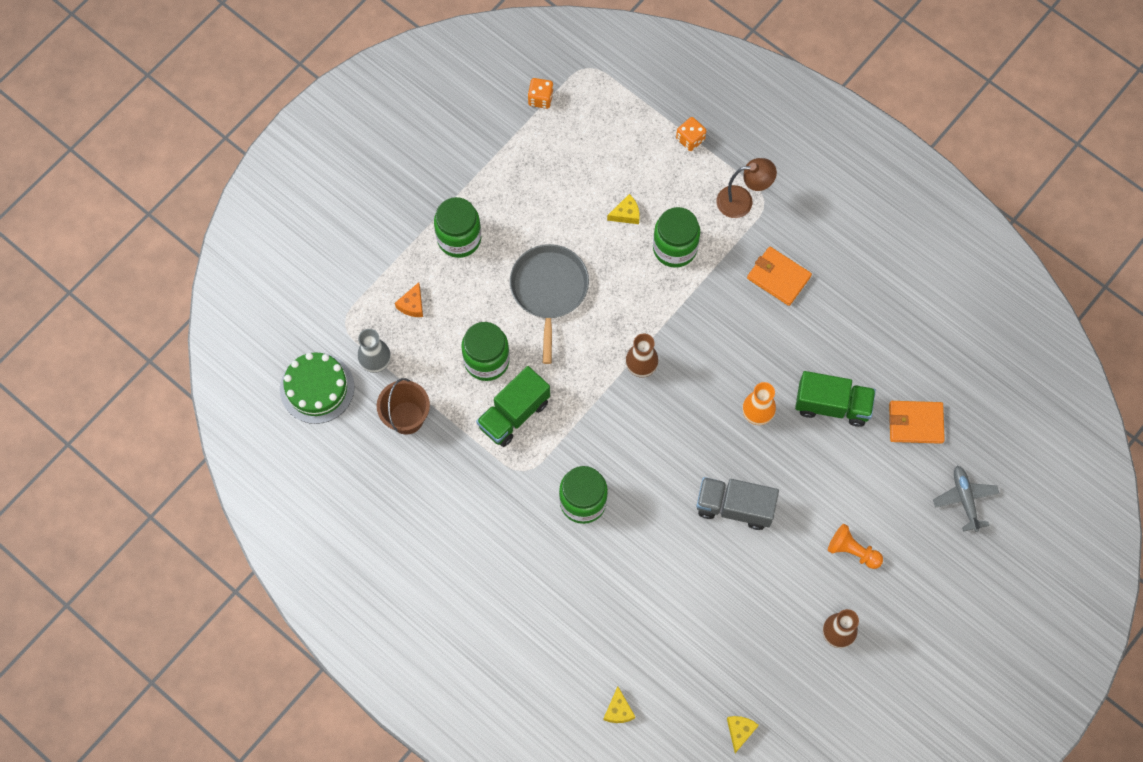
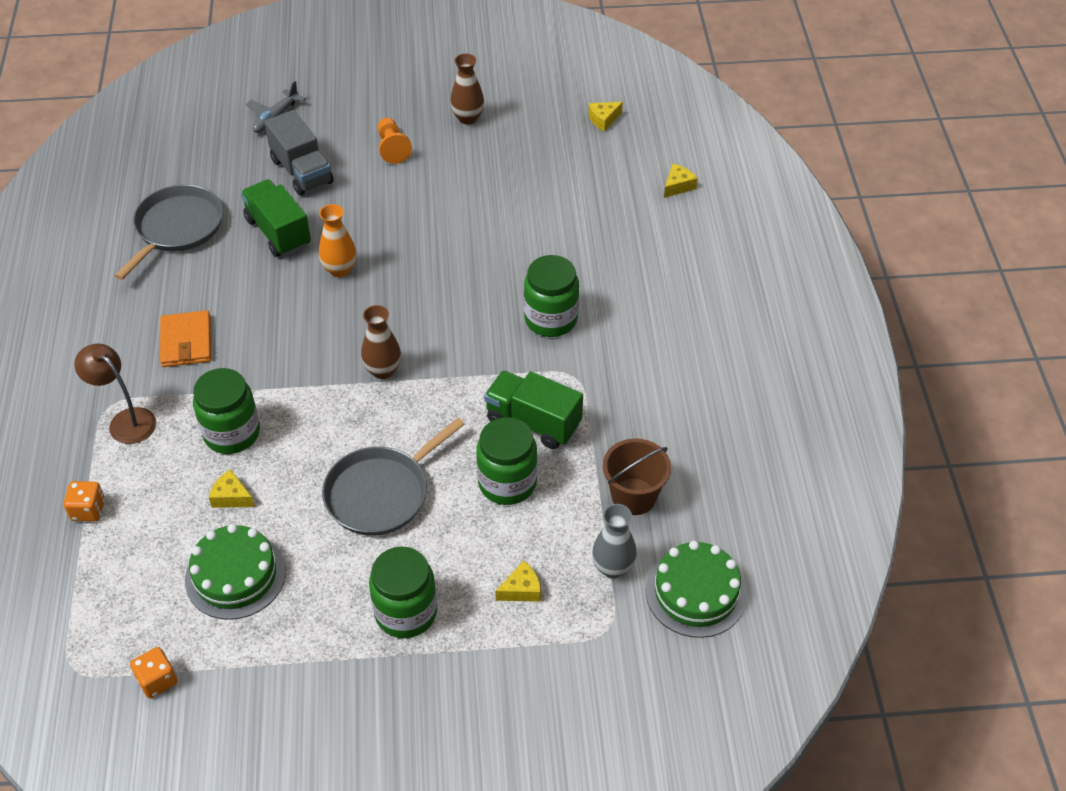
camera: 135 degrees left, 20 degrees down
(412, 305) = (521, 589): orange cheese -> yellow cheese
(514, 414) = (533, 422): green truck -> green truck turned 150 degrees counterclockwise
(569, 177) = (235, 575): none -> green cake
(734, 507) = (438, 230): grey truck -> grey truck (302, 171)
(898, 347) = (177, 228): none -> grey pan
(915, 423) = (239, 179): orange wallet -> none

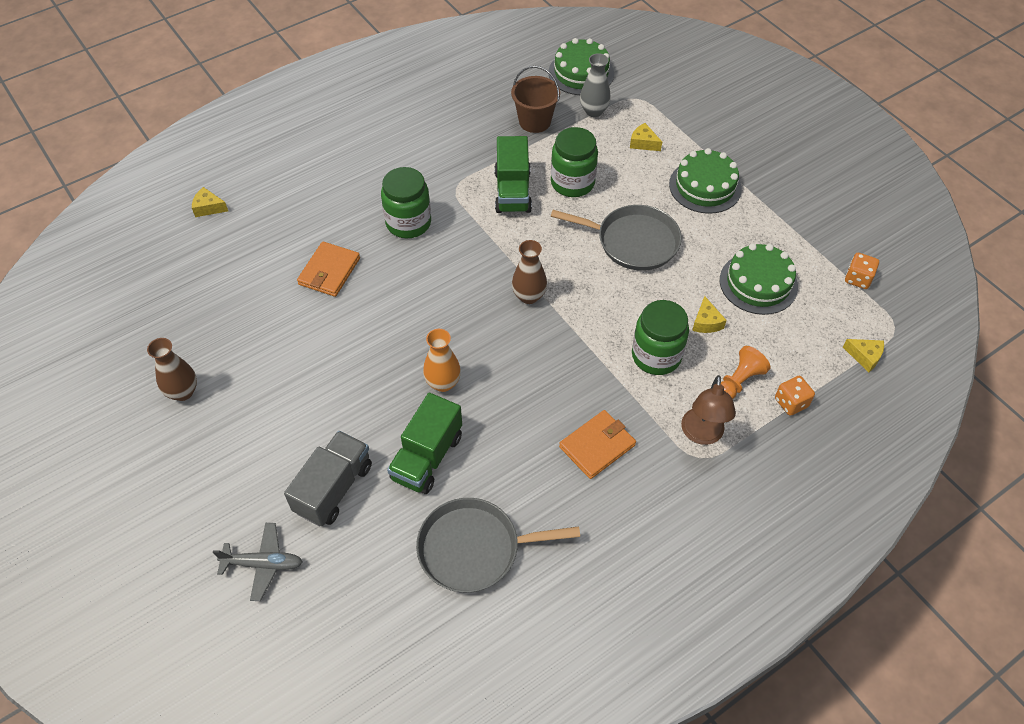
camera: 120 degrees left, 5 degrees up
(392, 148) = (259, 430): orange pawn -> orange pawn (738, 381)
(406, 612) = (705, 186): green jar -> green cake
(530, 241) = (329, 271): none -> orange wallet
(603, 119) = (138, 289): yellow cheese -> yellow cheese (865, 356)

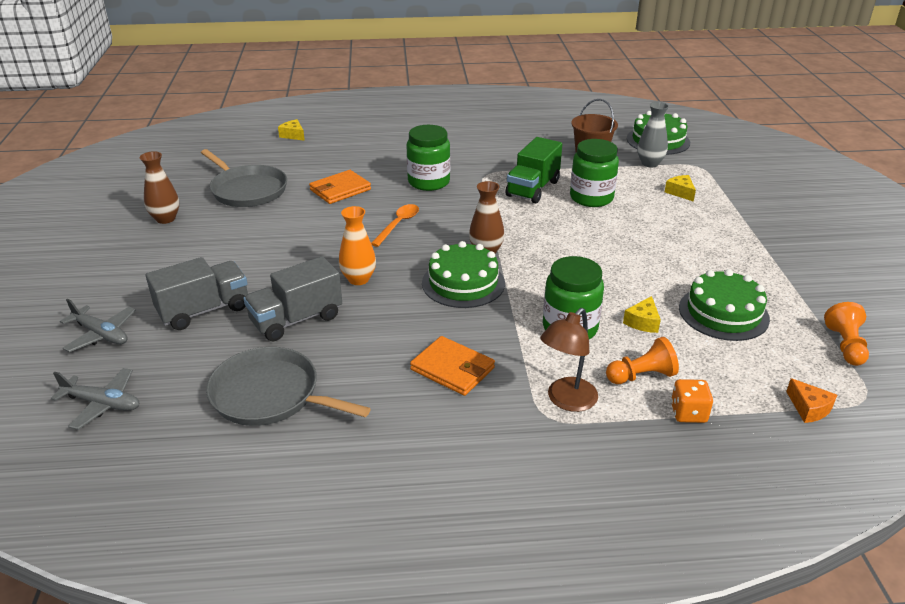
camera: 30 degrees right, 20 degrees down
(340, 634) = (102, 404): none -> grey plane
(424, 296) = (398, 225): none -> orange spoon
(427, 457) = (296, 319): green truck -> grey truck
(597, 446) = (452, 369): orange wallet -> orange wallet turned 45 degrees clockwise
(633, 241) = (615, 248): grey pan -> grey pan (247, 190)
(705, 186) = (720, 234): green cake -> green cake (463, 283)
(858, 279) = (845, 345): orange dice -> orange pawn
(865, 356) = (809, 408): yellow cheese -> orange cheese

